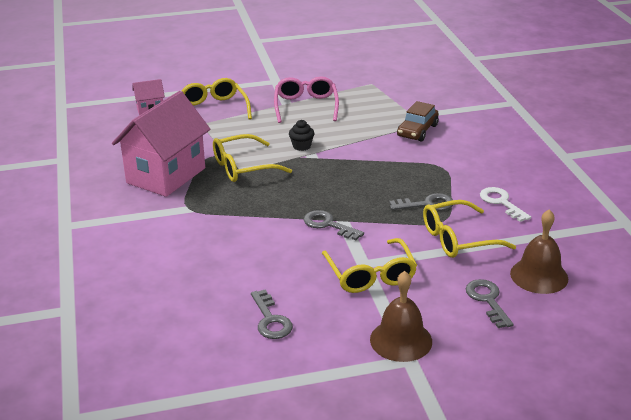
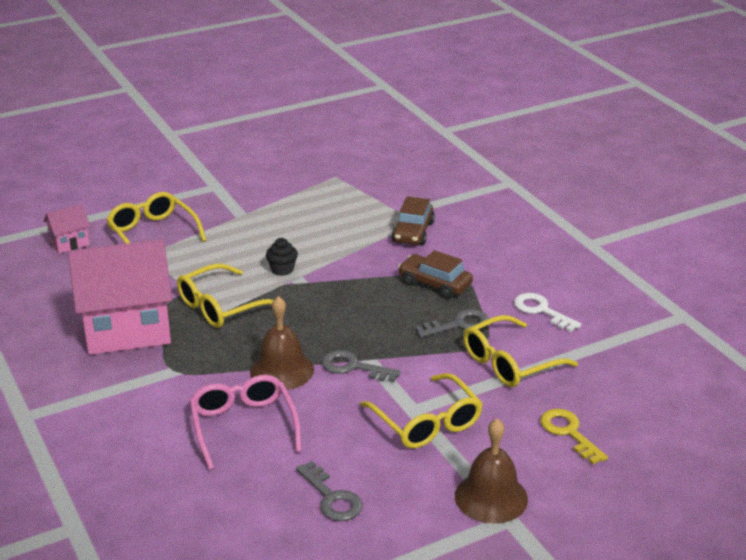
camera: 15 degrees left, 0 degrees up
(166, 175) = (127, 331): pink house -> pink house turned 60 degrees clockwise
(306, 106) = (267, 215): pink glasses -> pink glasses (243, 425)
(419, 171) = (435, 284): none -> brown car
(487, 300) = (569, 433): grey key -> yellow key
(539, 276) = (614, 394): brown bell -> brown bell (282, 370)

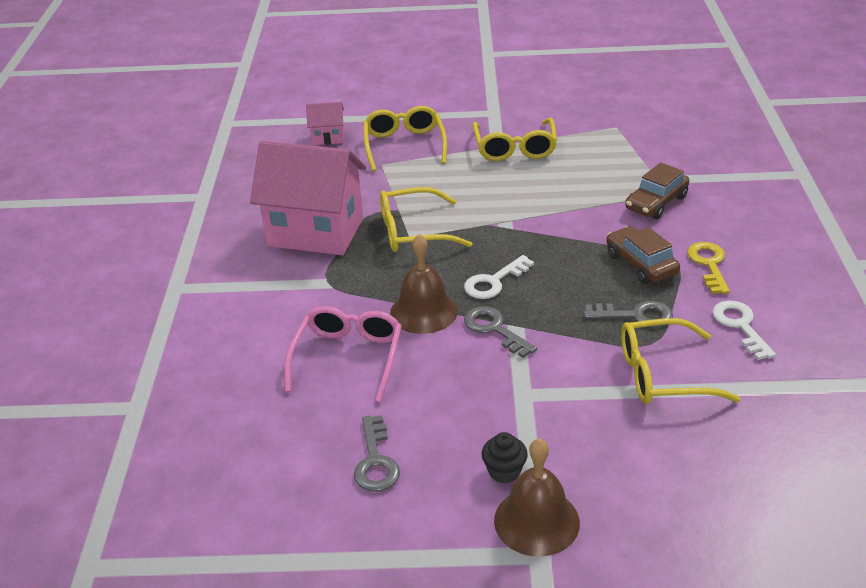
camera: 30 degrees right, 5 degrees up
(282, 269) = (497, 209): black cupcake -> black cupcake (504, 471)
(324, 329) = (494, 282): none -> white key
(427, 423) = (527, 414): yellow glasses -> yellow glasses (515, 148)
(569, 433) = (676, 478): yellow key -> yellow key (709, 264)

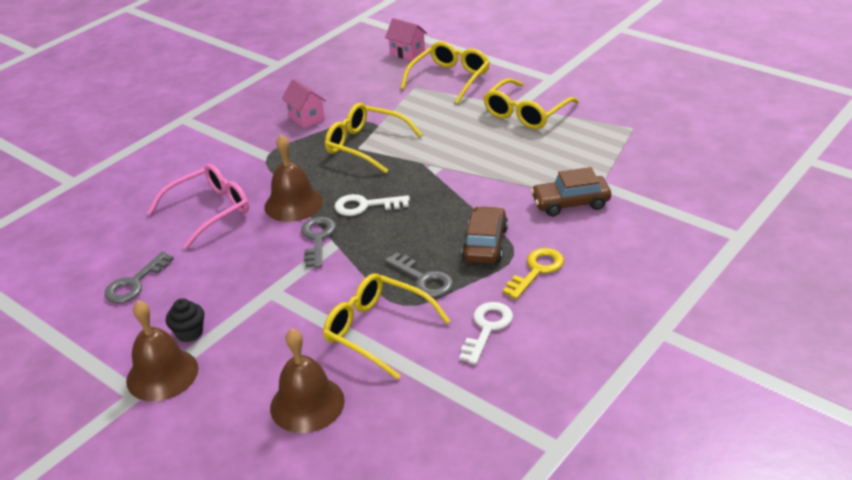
camera: 40 degrees right, 0 degrees up
(316, 232) = (306, 118): pink house -> pink house, size x0.45
(699, 464) = (307, 404): none -> brown bell

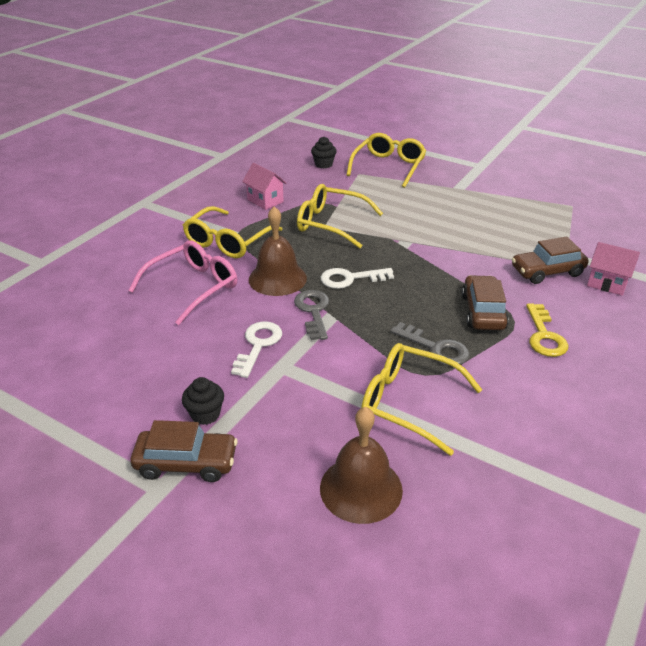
camera: 10 degrees left, 0 degrees up
(135, 283) = (131, 363): grey key -> none
(162, 374) = (186, 463): brown bell -> brown car
(381, 76) = (323, 164): none -> black cupcake
(407, 53) = (341, 146): pink house -> pink house (607, 283)
(487, 328) = (520, 396): white key -> white key (258, 345)
(525, 113) = (470, 194): yellow glasses -> yellow glasses (227, 242)
(537, 270) = (544, 336): yellow key -> yellow key turned 150 degrees clockwise

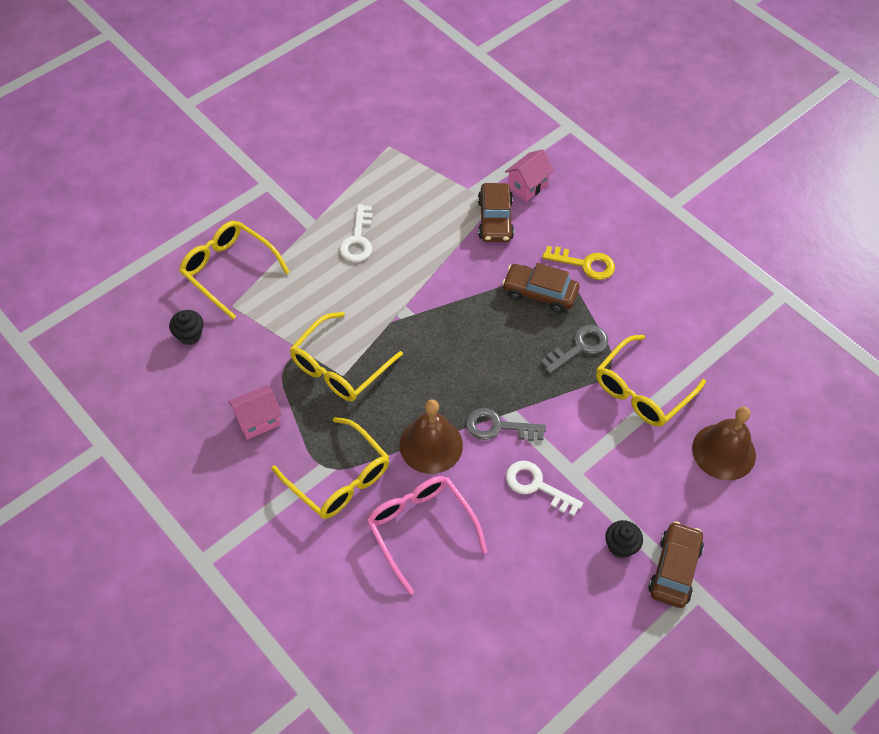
camera: 75 degrees left, 20 degrees up
(350, 279) = (453, 380): white key -> white key (358, 239)

